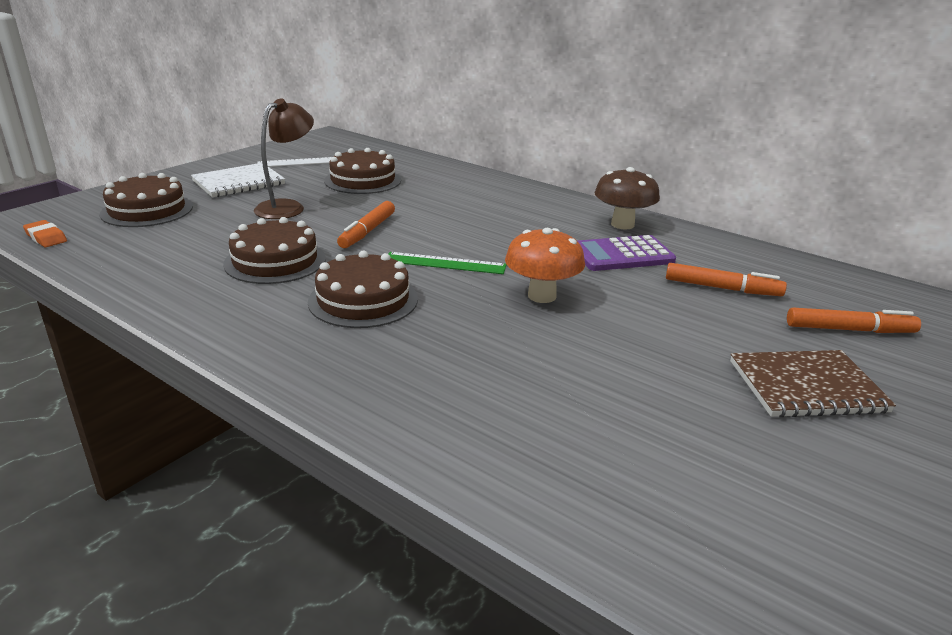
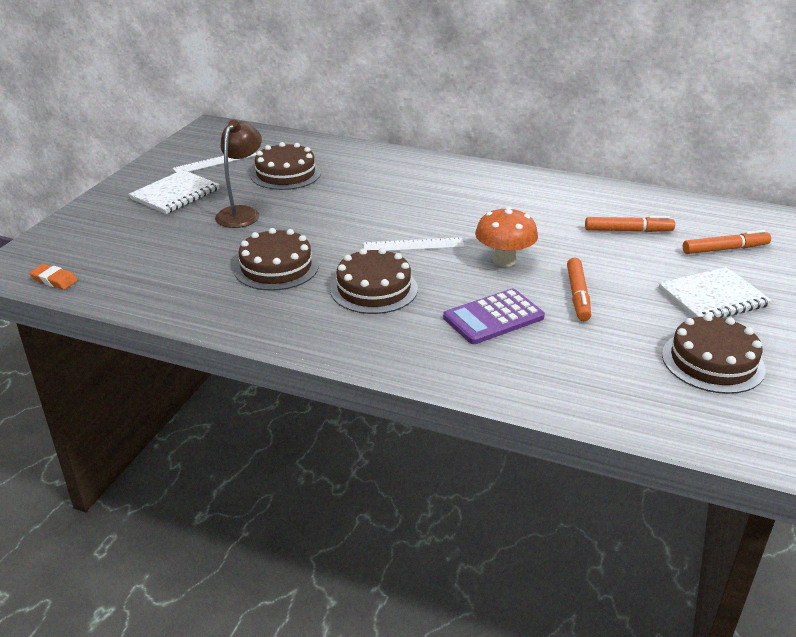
camera: 15 degrees left, 5 degrees up
(147, 210) = (118, 237): brown cake -> brown cake (712, 361)
(367, 231) = (330, 226): orange marker -> orange marker (578, 295)
(445, 263) = (413, 245): green ruler -> white ruler
(622, 224) = (528, 185): brown mushroom -> none
(622, 255) = (543, 214): purple calculator -> purple calculator (493, 317)
(806, 386) = (713, 297): brown notebook -> white notebook

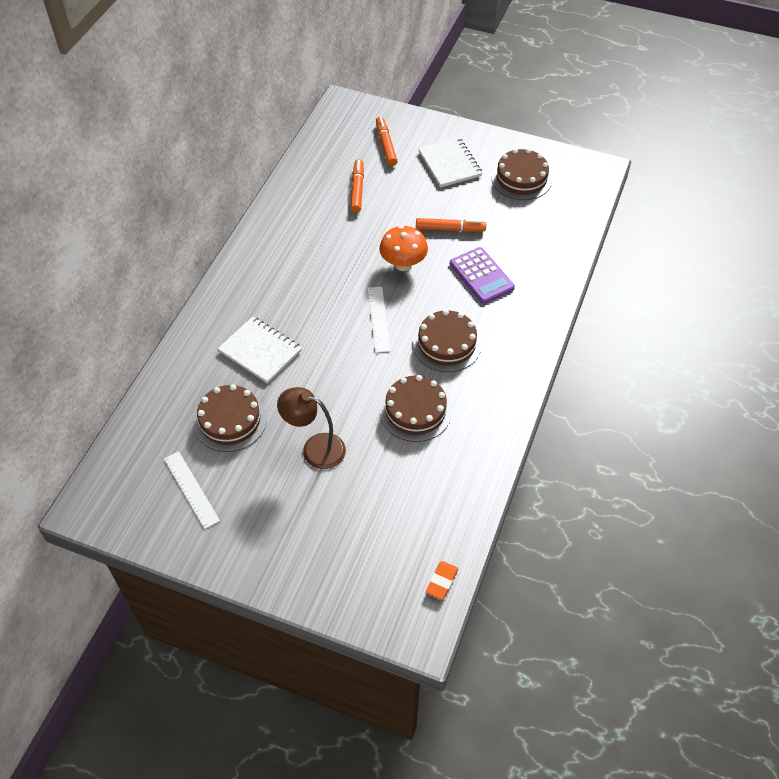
camera: 90 degrees left, 20 degrees up
(175, 194) = (269, 514): white notebook -> white notebook (260, 351)

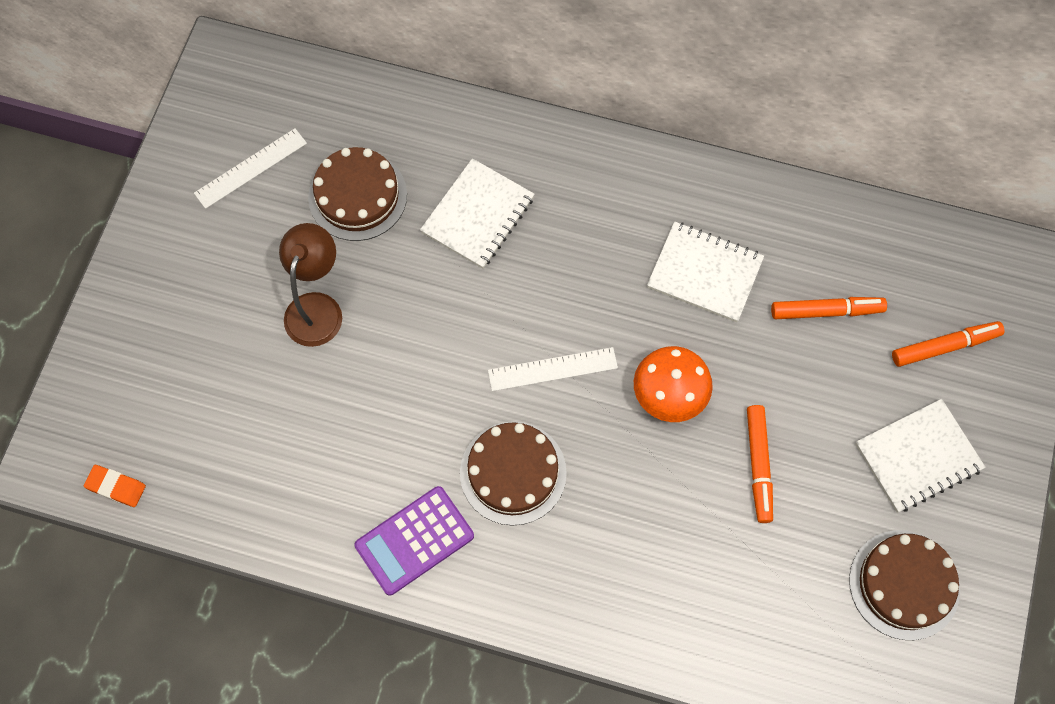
camera: 85 degrees right, 15 degrees up
(323, 240) = (704, 273): none -> white notebook
(415, 411) = (386, 435): brown cake -> none
(481, 276) = (659, 520): purple calculator -> purple calculator (414, 540)

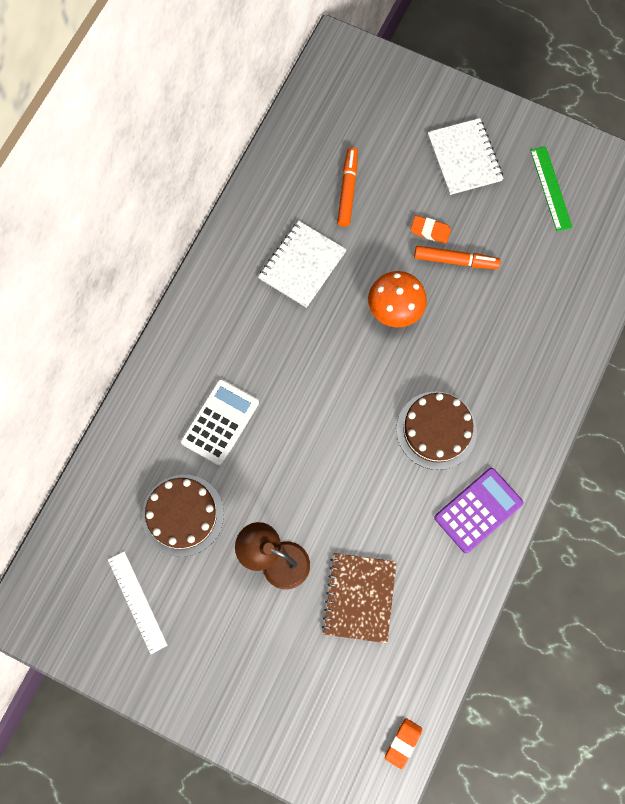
camera: 80 degrees left, 5 degrees up
(284, 410) = (359, 598): none -> brown notebook
(414, 540) = (478, 510): purple calculator -> purple calculator turned 105 degrees counterclockwise
(478, 215) = (220, 422): white notebook -> white calculator
(552, 369) = (360, 387): white ruler -> none
(794, 426) = (430, 231): none -> orange eraser
(904, 584) = (551, 188): brown cake -> green ruler
(945, 346) = (387, 121): orange marker -> none

